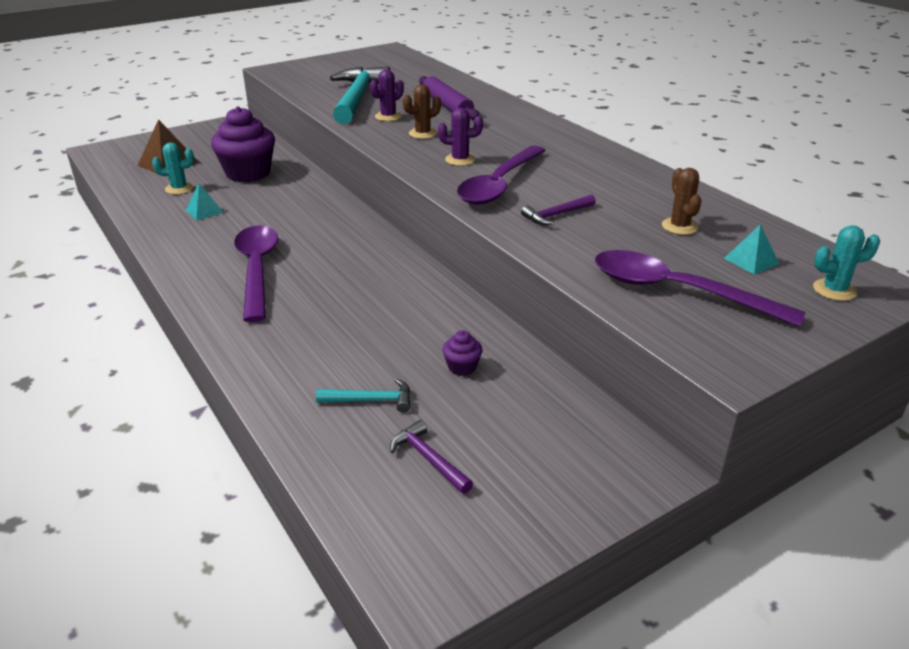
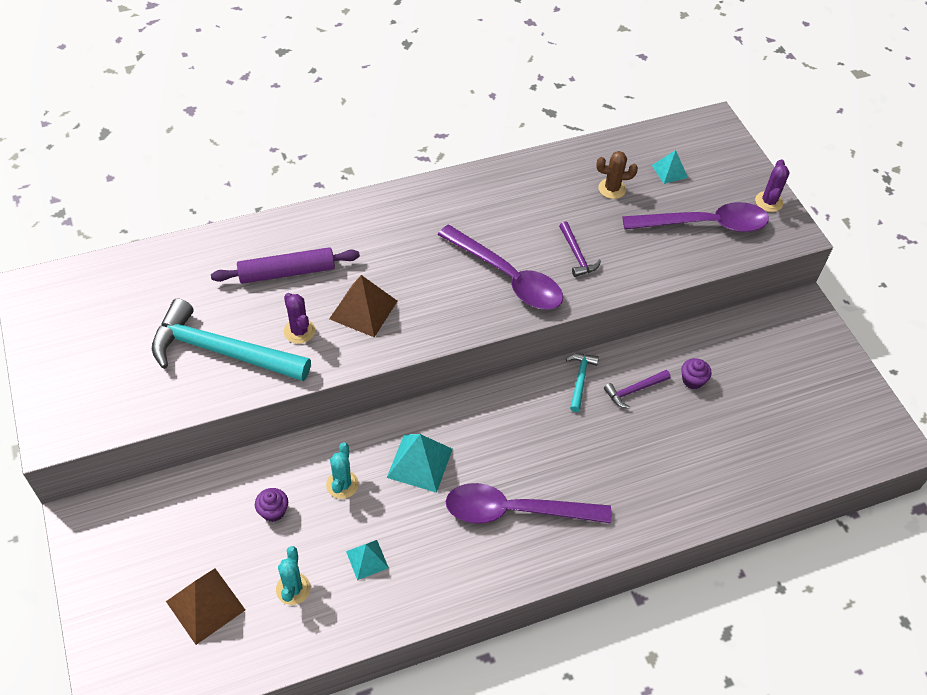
camera: 80 degrees left, 20 degrees up
(248, 173) = (273, 511): purple cupcake -> purple cupcake, size x0.43
(303, 220) = (420, 463): none -> turquoise pyramid
(371, 400) = (726, 443): turquoise hammer -> turquoise hammer (580, 379)
(422, 134) = (363, 309): brown cactus -> brown pyramid
(429, 459) = (790, 420): purple hammer -> purple hammer (634, 390)
(460, 160) = (443, 293): purple cactus -> purple cactus (769, 202)
(677, 291) = (704, 224): purple spoon -> purple spoon turned 135 degrees counterclockwise
(834, 290) = (713, 148): turquoise cactus -> turquoise cactus (342, 484)

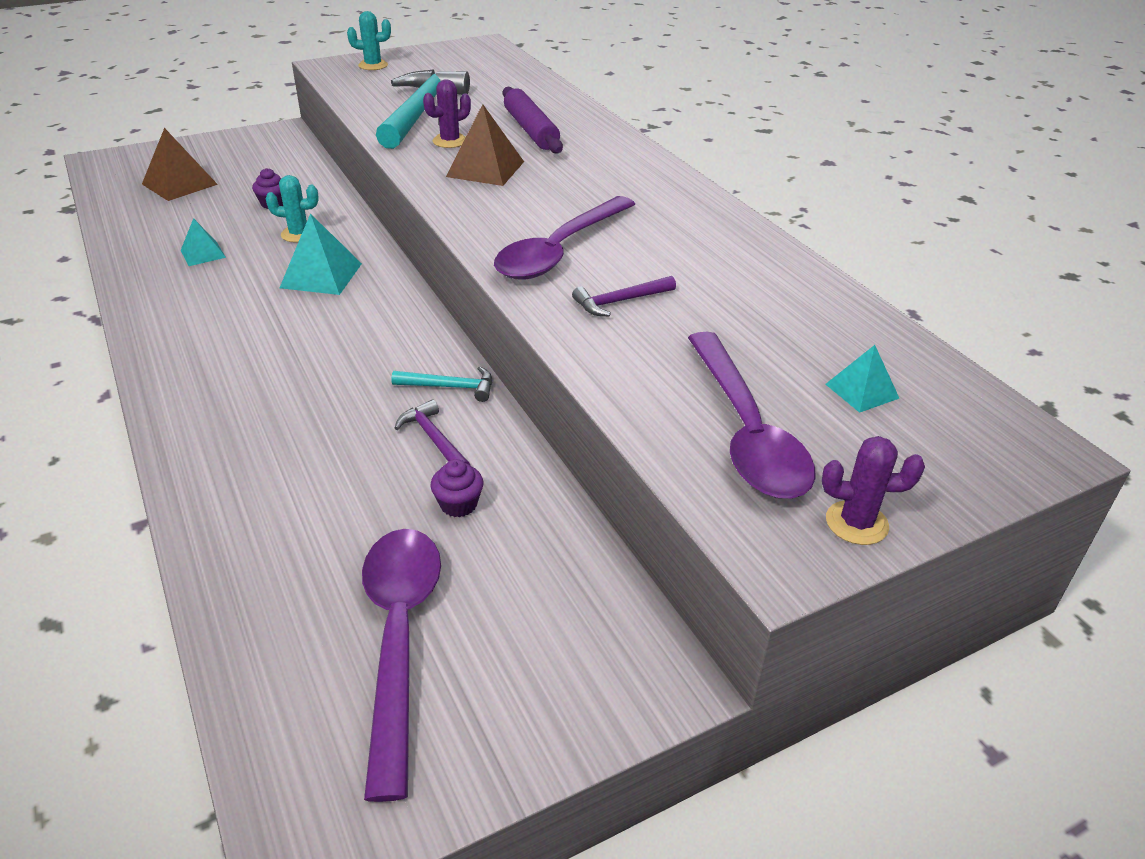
camera: 85 degrees right, 15 degrees down
(293, 589) = (182, 220): turquoise cactus -> turquoise cactus (373, 65)
(515, 511) = (242, 342): purple spoon -> purple spoon (399, 638)
(612, 189) = (780, 331): brown cactus -> none

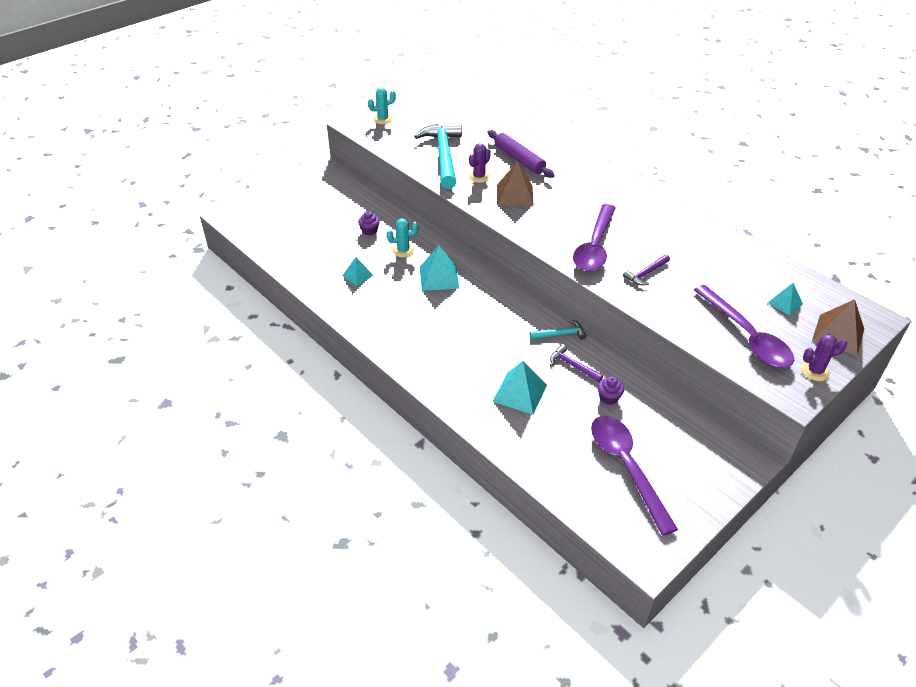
camera: 15 degrees left, 5 degrees up
(179, 184) = (298, 226): brown pyramid -> brown pyramid (838, 334)
(306, 463) = (519, 393): none -> turquoise pyramid

